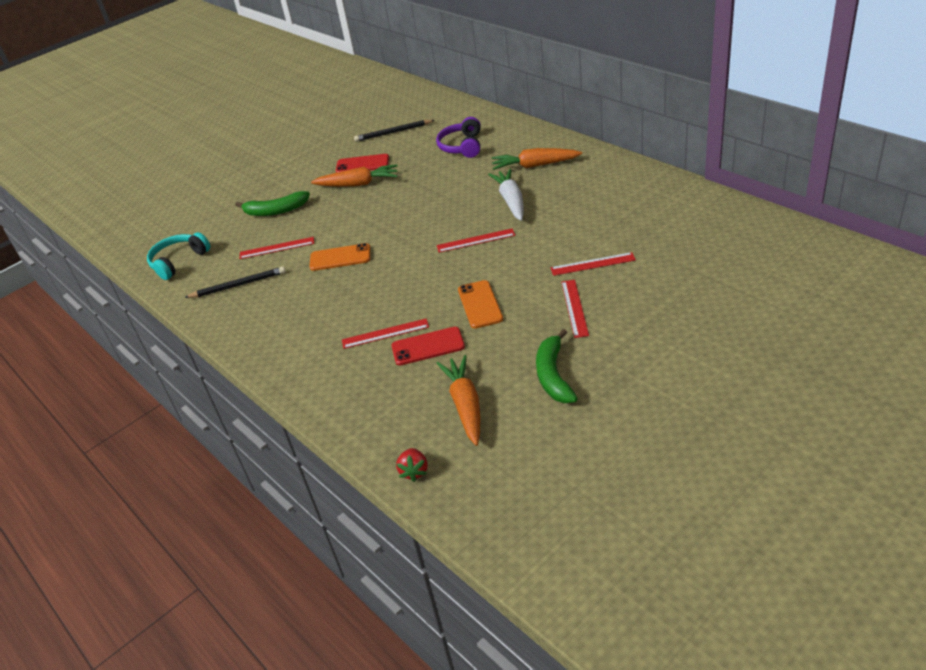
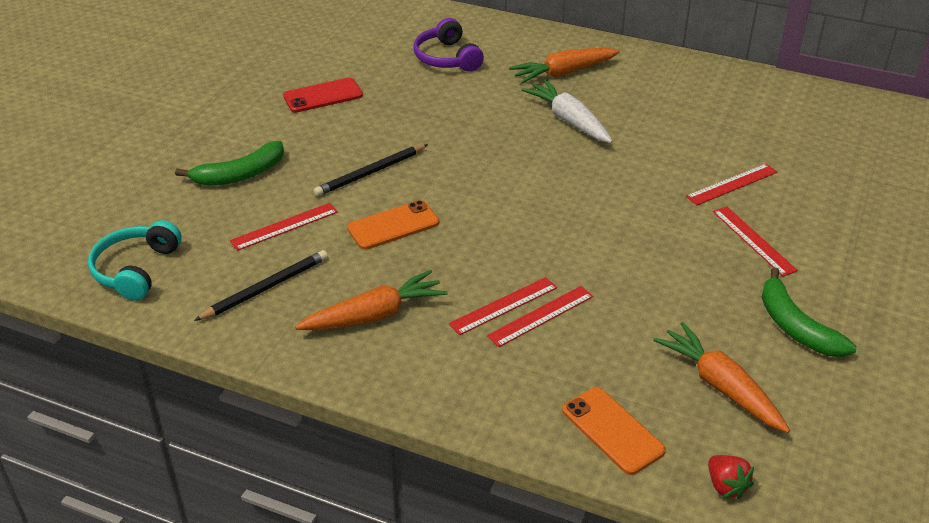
camera: 30 degrees left, 0 degrees up
(358, 184) = (338, 123): orange carrot -> orange carrot (374, 315)
(393, 132) = (334, 49): black pencil -> black pencil (370, 173)
(428, 346) = (612, 322): red phone -> none
(475, 240) = (563, 176): red ruler -> red ruler (503, 305)
(480, 304) = (635, 256): orange phone -> orange phone (612, 430)

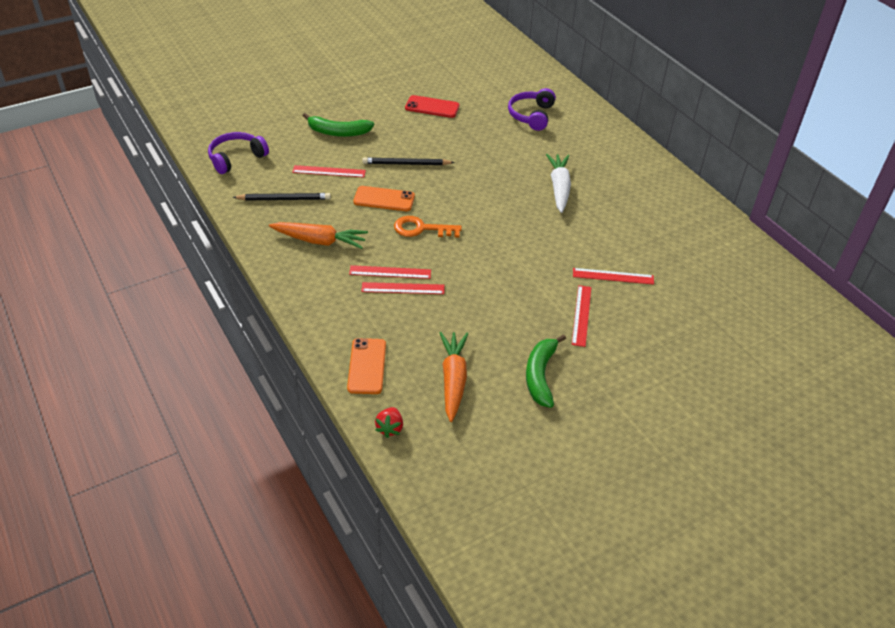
camera: 35 degrees right, 5 degrees up
(136, 269) = (236, 158): turquoise headphones -> purple headphones
(478, 237) = (421, 229): none -> orange key
(563, 73) = (593, 157): orange carrot -> none

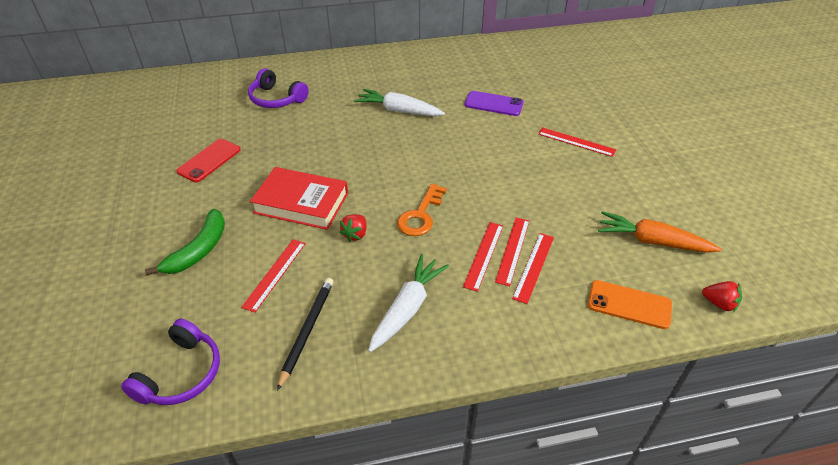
camera: 70 degrees left, 0 degrees up
(236, 158) = (181, 374): purple headphones -> purple headphones turned 135 degrees counterclockwise
(320, 241) = (407, 308): orange carrot -> white carrot
(384, 199) = (355, 234): orange phone -> red strawberry
(406, 164) = (301, 203): black pencil -> red book
(540, 375) = (649, 184): green banana -> none
(611, 247) = (493, 104): none -> purple phone
(613, 276) = (531, 113): red ruler -> red ruler (534, 267)

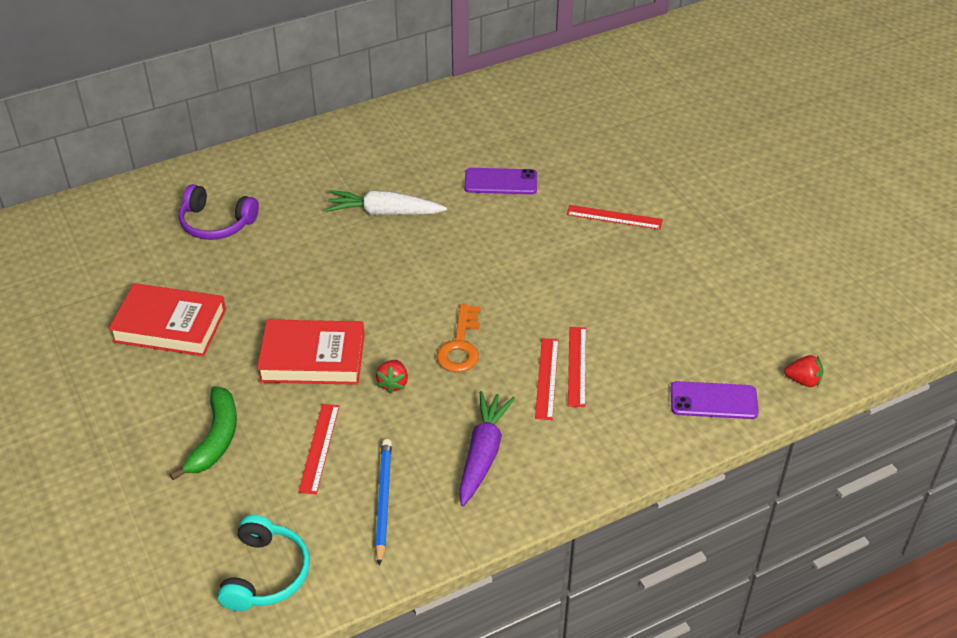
camera: 15 degrees left, 0 degrees up
(181, 374) = (266, 574): purple headphones -> turquoise headphones
(209, 160) = (170, 326): red phone -> red book
(307, 331) = (383, 501): black pencil -> blue pencil
(407, 308) = (483, 453): white carrot -> purple carrot
(534, 267) = (605, 380): red ruler -> none
(629, 304) = (713, 401): orange phone -> purple phone
(652, 241) = (724, 326): orange carrot -> none

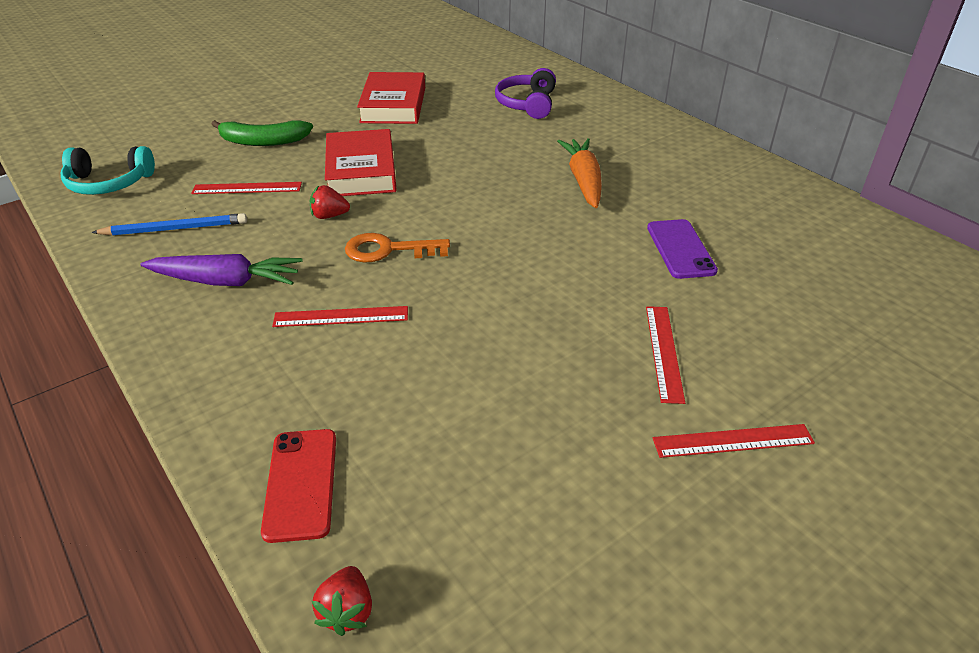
camera: 80 degrees right, 5 degrees down
(384, 212) = (583, 181): white carrot -> orange carrot
(577, 366) = (363, 339): red ruler -> red ruler (733, 441)
(713, 401) = (301, 484): purple phone -> red phone

